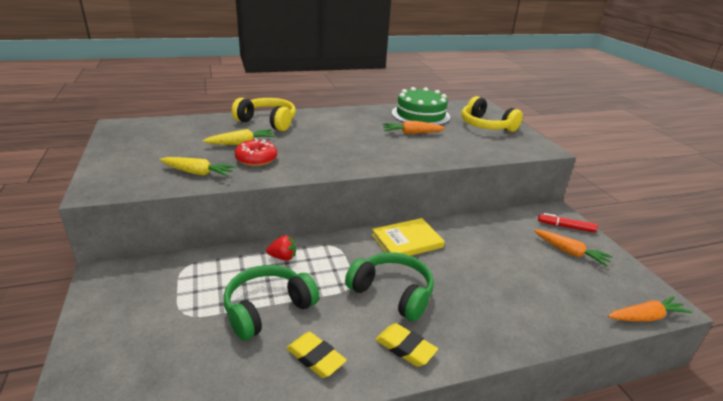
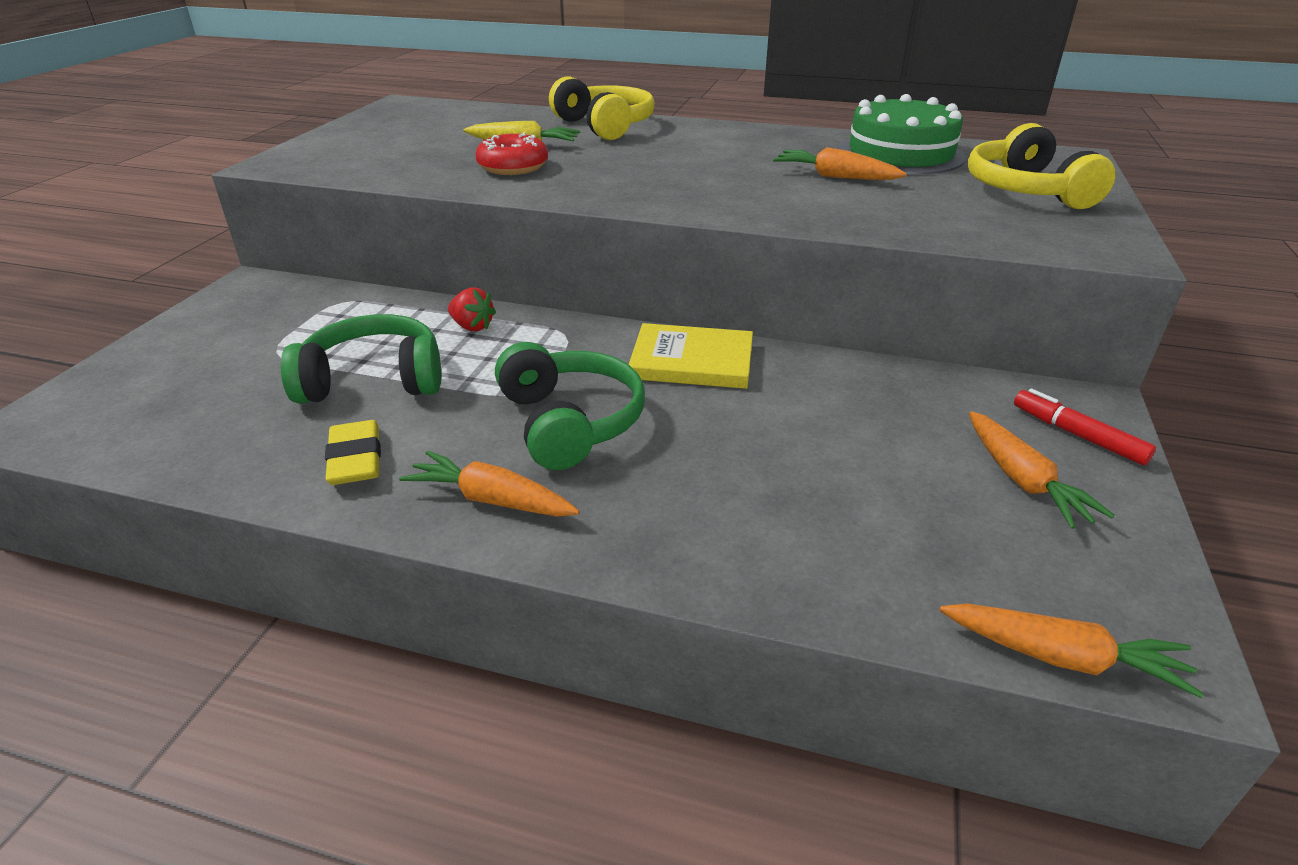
camera: 35 degrees right, 5 degrees up
(198, 173) = (412, 168): yellow carrot -> none
(405, 348) = (491, 499): yellow eraser -> orange carrot

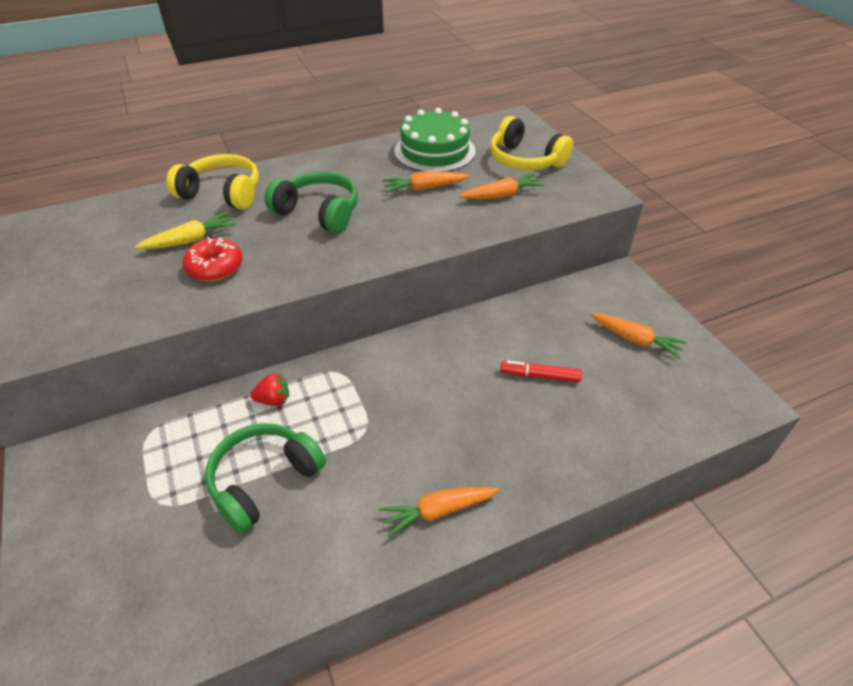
camera: 40 degrees left, 10 degrees up
(355, 459) = (331, 541): yellow eraser -> none
(570, 422) = (417, 434): green headphones -> green headphones (318, 212)
(692, 361) = (430, 351): yellow book -> none
(1063, 658) = (722, 424): orange carrot -> orange carrot (502, 195)
(1077, 435) = (631, 299): red marker -> red marker (540, 375)

